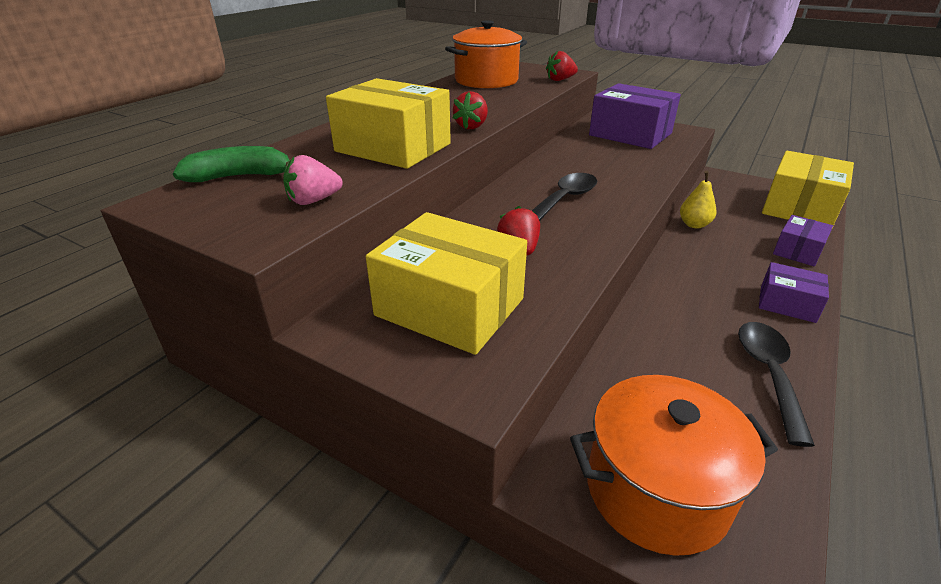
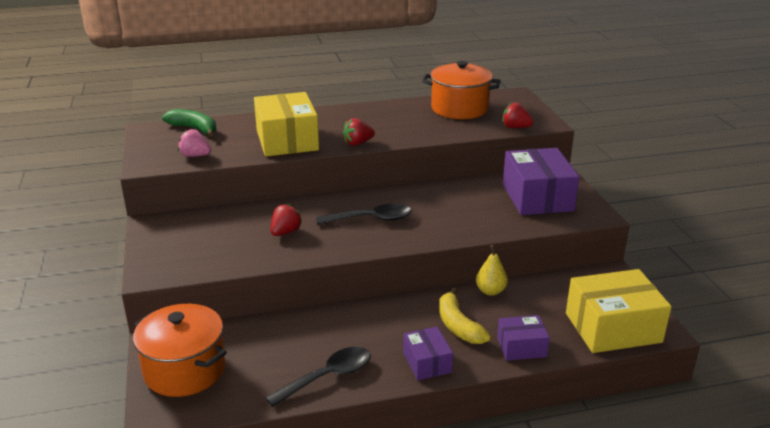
camera: 45 degrees right, 5 degrees down
(450, 307) = (203, 240): yellow box -> none
(736, 261) = (458, 325): none -> yellow banana

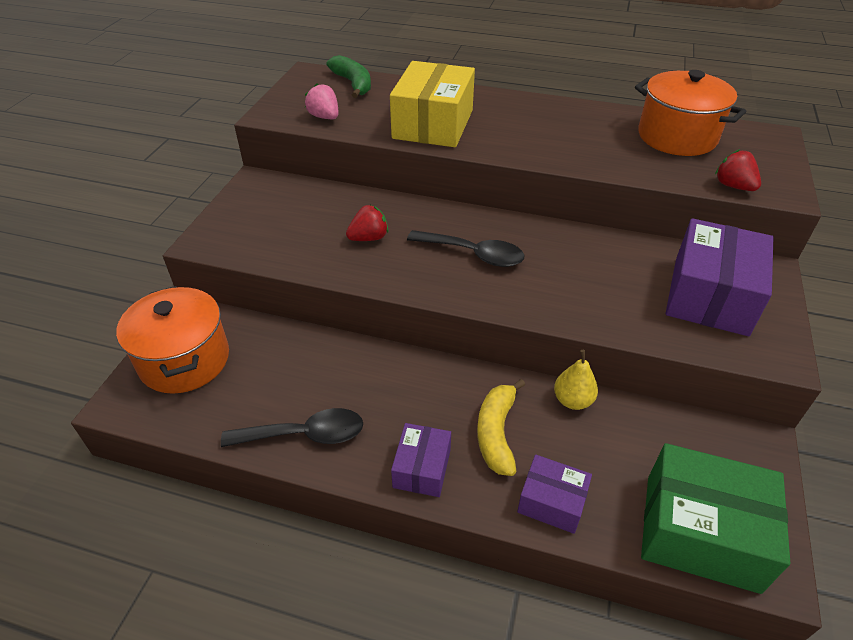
camera: 30 degrees right, 15 degrees up
(358, 143) = (508, 151): red strawberry -> none
(613, 327) = (701, 532): yellow box -> green box

